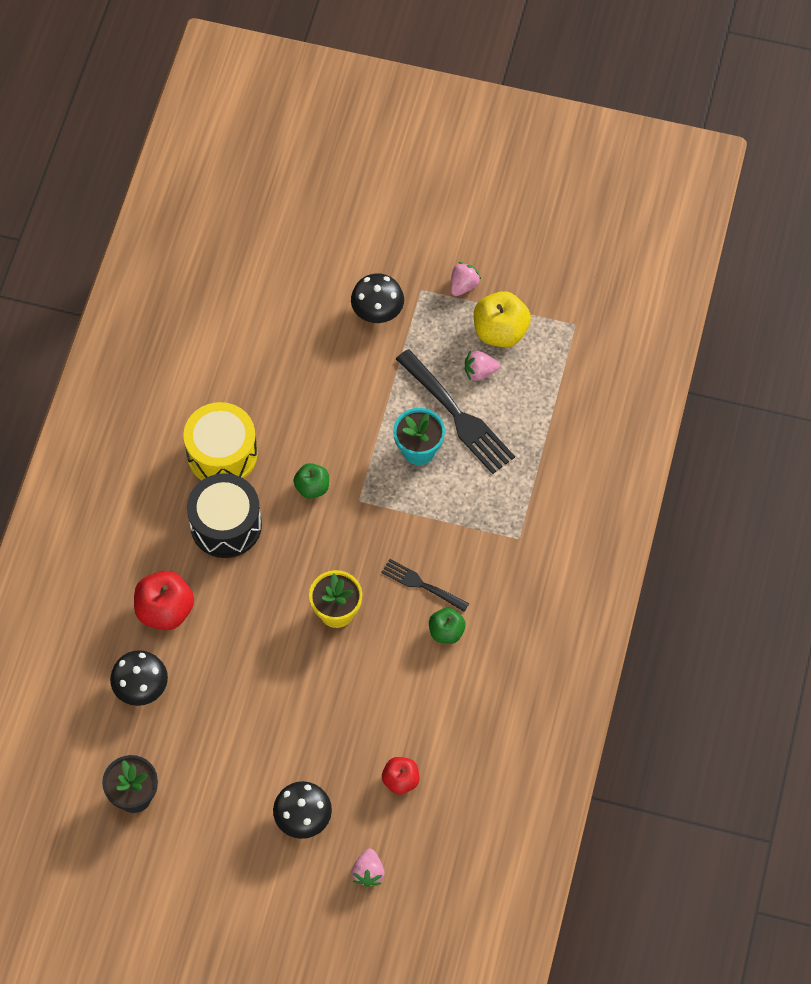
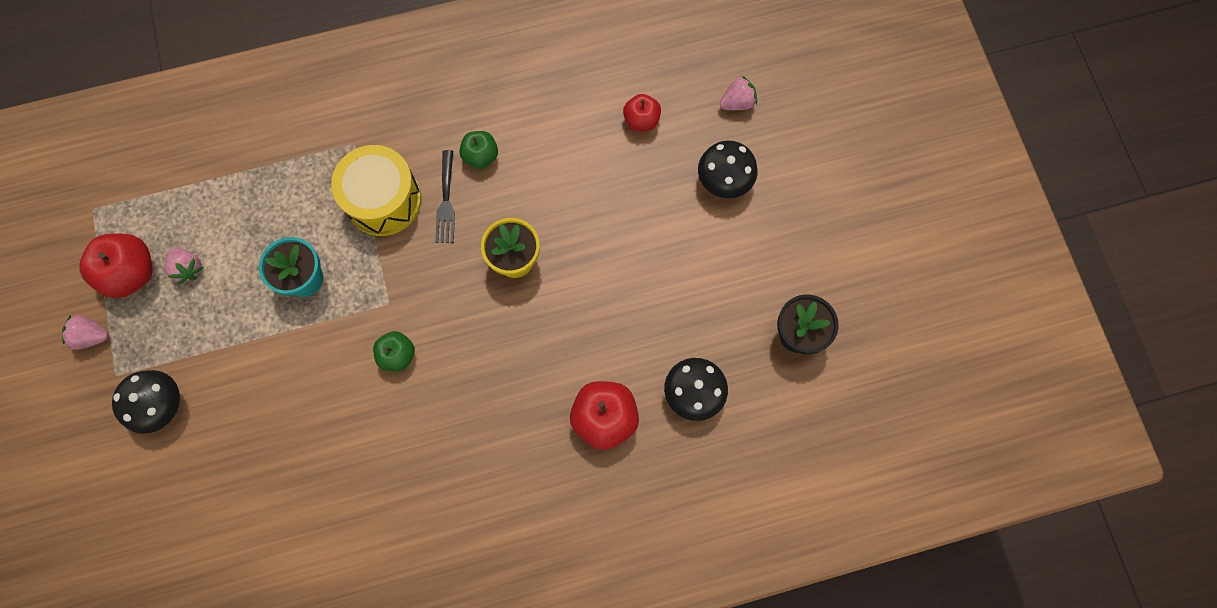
camera: 120 degrees left, 10 degrees up
(222, 454) = (406, 465): yellow drum -> yellow drum (383, 200)
(226, 525) = (483, 414): black drum -> none
(457, 415) = (248, 263): black fork -> none
(500, 331) = (131, 273): yellow apple -> red apple

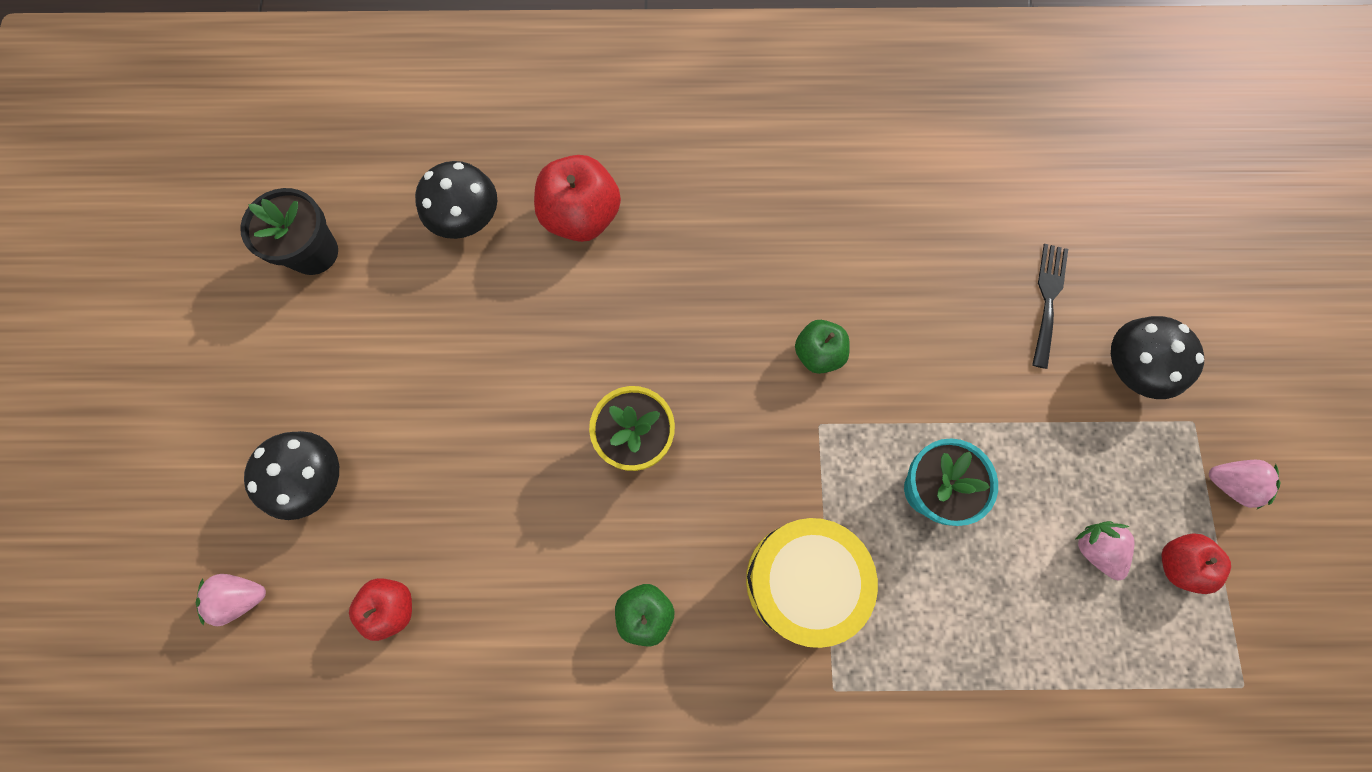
camera: 165 degrees left, 0 degrees up
(131, 273) = (1178, 564): red apple -> red apple, size x0.61
(446, 201) = (712, 554): black fork -> black fork (1048, 300)

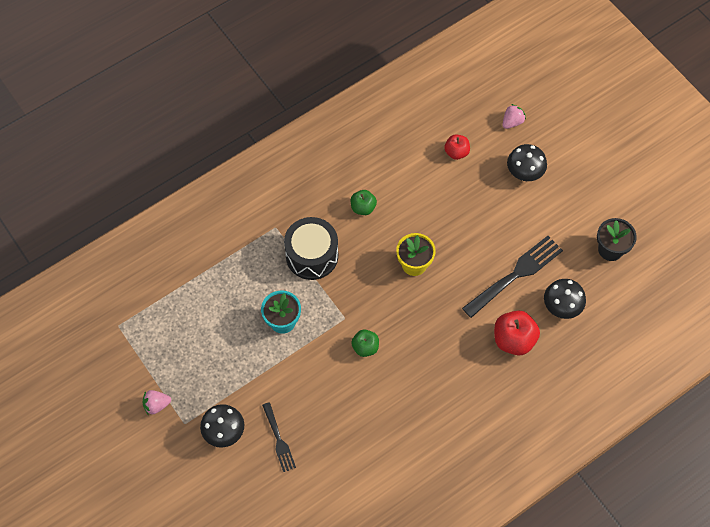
camera: 145 degrees right, 10 degrees down
(491, 311) = (515, 274): none -> black fork
(802, 580) = (312, 255): yellow drum -> black drum
(1095, 549) = (202, 341): pink strawberry -> none
(1178, 564) = (165, 356): red apple -> none

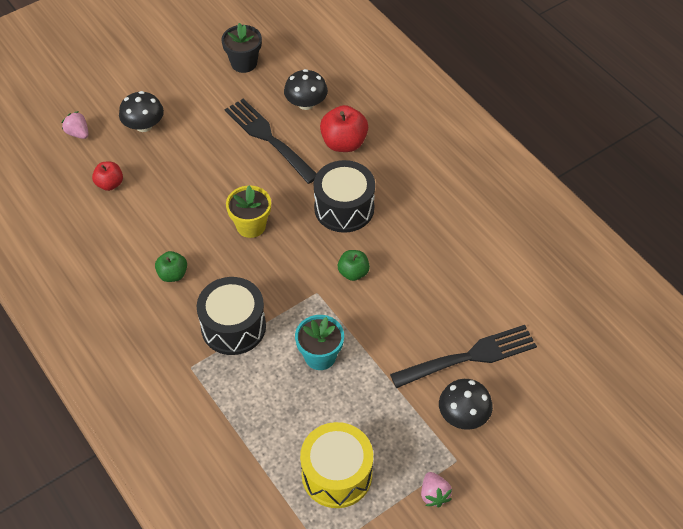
camera: 90 degrees left, 10 degrees down
(178, 334) = (337, 474): none -> yellow drum
(278, 440) = (469, 357): black fork -> black fork, size x1.76
(436, 340) = (344, 208): none -> black drum

